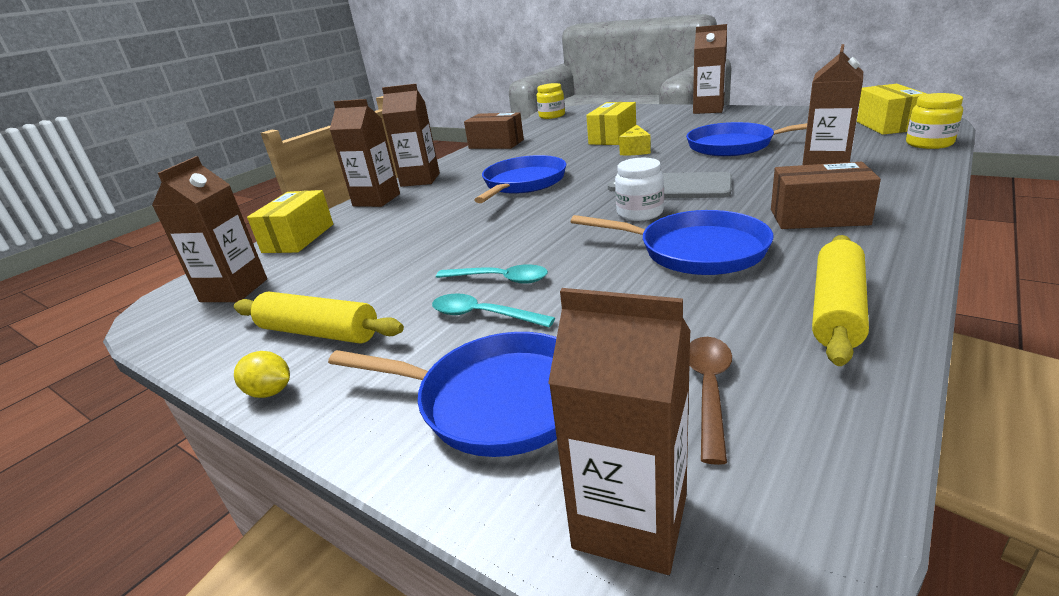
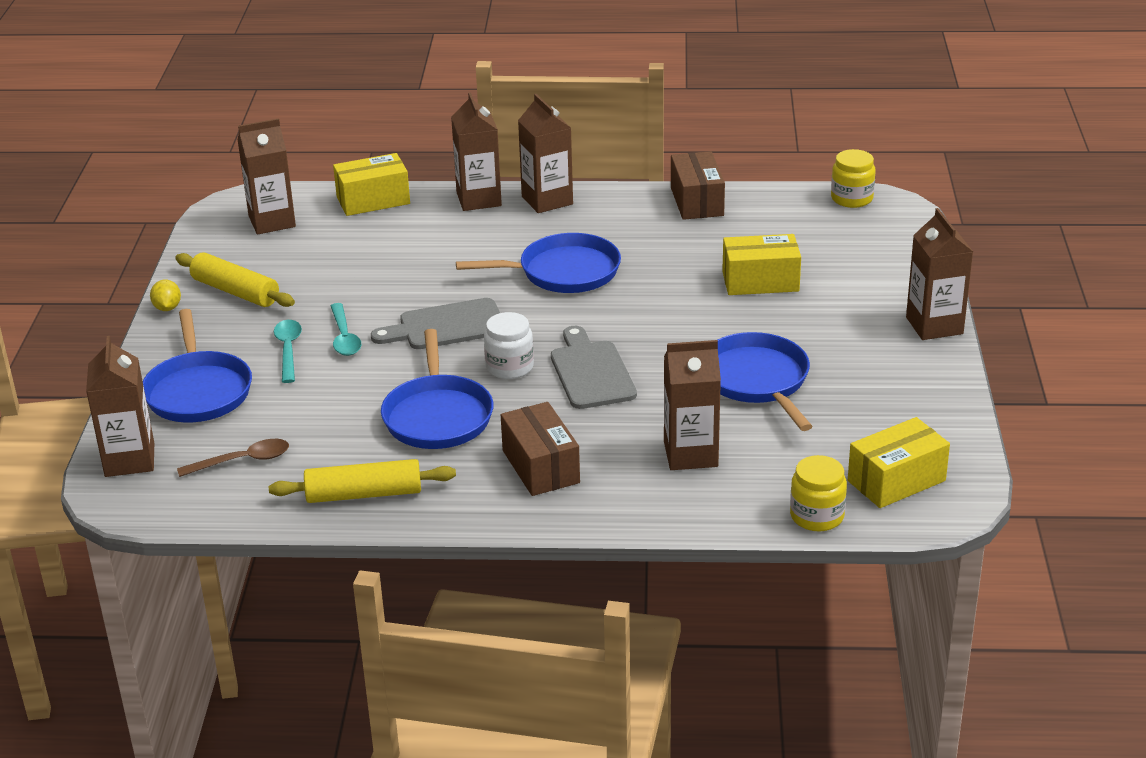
camera: 55 degrees right, 5 degrees up
(319, 332) = (235, 292): yellow rolling pin -> yellow rolling pin turned 45 degrees counterclockwise
(543, 230) = (446, 326): none -> grey cutting board
(635, 150) = (710, 313): yellow cheese -> none

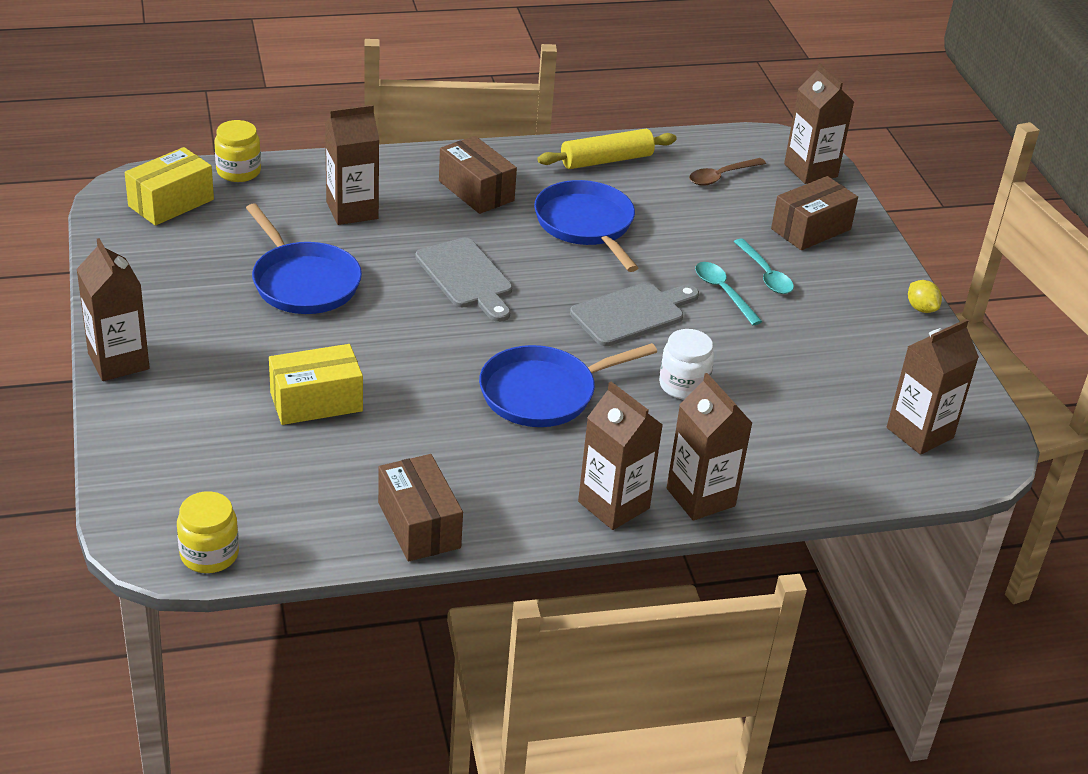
camera: 160 degrees right, 5 degrees up
(198, 391) = (811, 229): blue pan -> brown box
(235, 292) = (873, 333): yellow rolling pin -> none
(373, 200) = (829, 481): yellow box -> none
(509, 367) = (546, 275): white jar -> white jar (683, 385)

